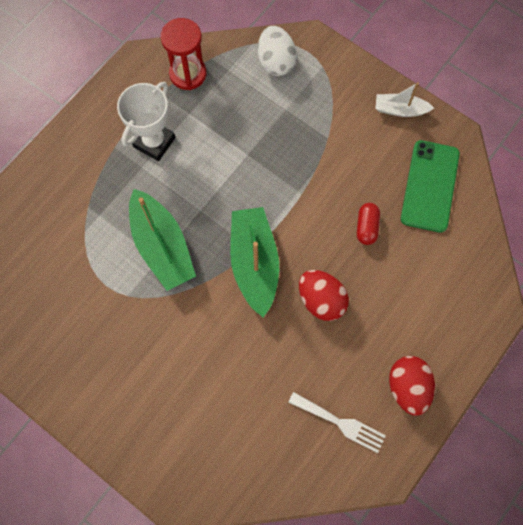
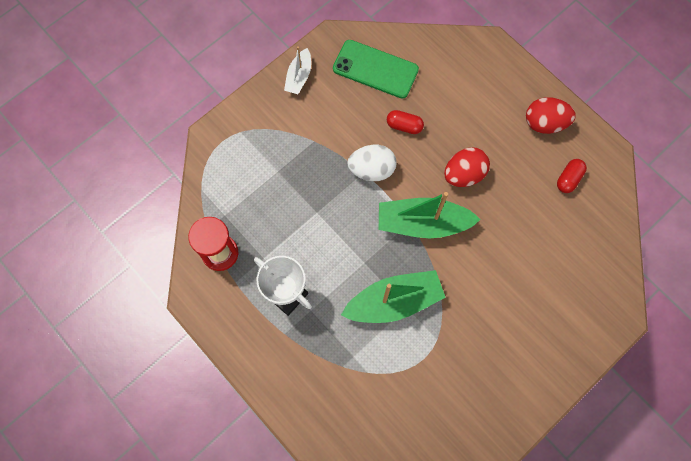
camera: 80 degrees left, 0 degrees up
(276, 62) = (226, 171): white egg -> white egg (371, 170)
(340, 423) = (568, 179): white fork -> red capsule

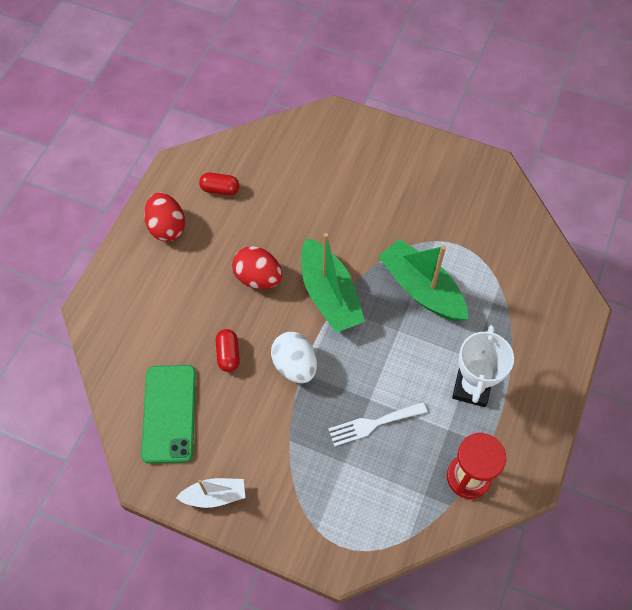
camera: 115 degrees left, 10 degrees down
(296, 205) = (373, 424): none -> white fork

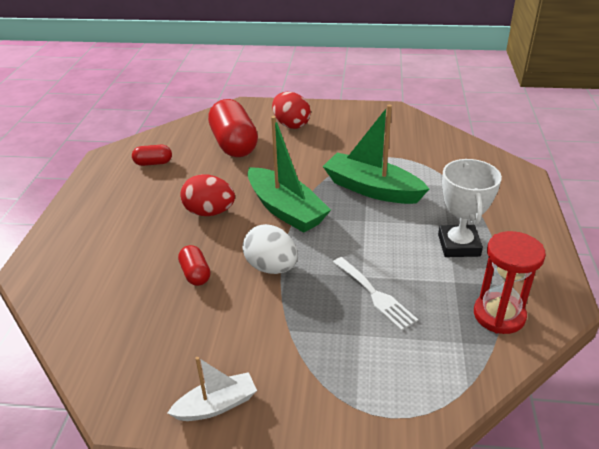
camera: 15 degrees left, 25 degrees down
(167, 227) = (105, 196): red egg -> red egg (291, 125)
(169, 413) = (139, 339): green phone -> none
(306, 181) = (234, 144): none -> red capsule
(373, 424) = (375, 295): white fork -> white fork turned 90 degrees counterclockwise

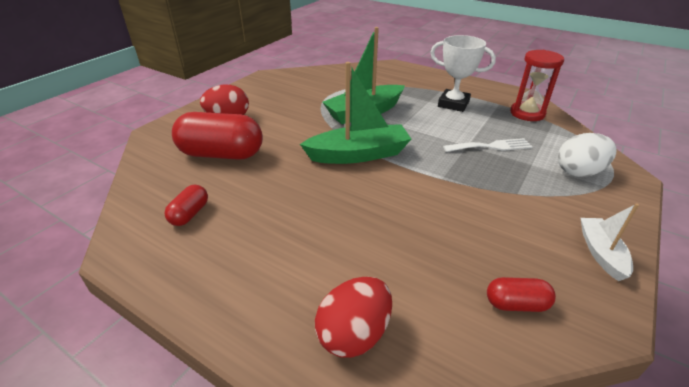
camera: 65 degrees left, 0 degrees up
(195, 274) = (419, 227): red capsule -> red capsule (516, 304)
(209, 212) = (325, 196): red egg -> red egg (354, 334)
(271, 267) = (434, 182): white egg -> white egg (579, 172)

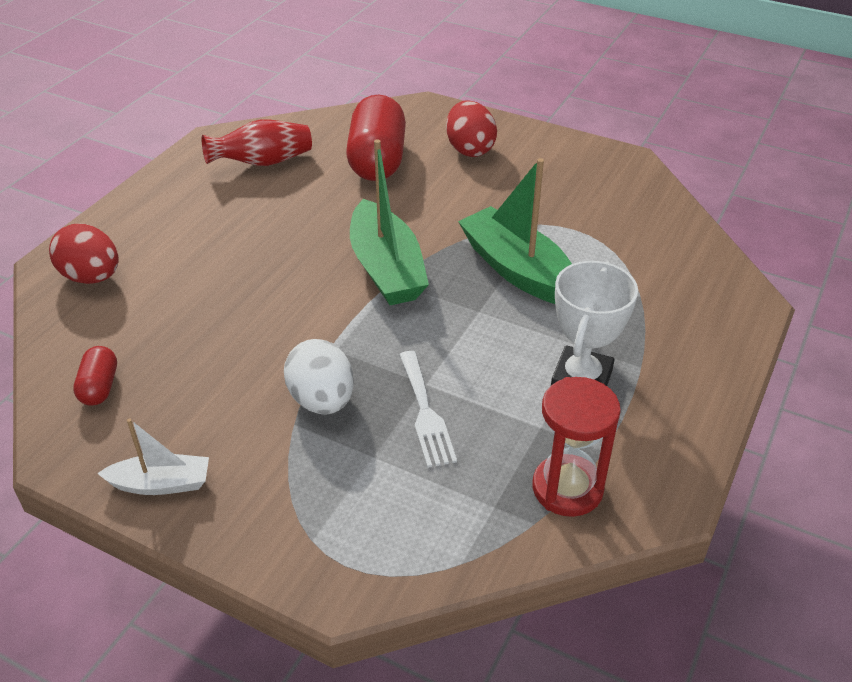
camera: 85 degrees right, 5 degrees up
(189, 214) = (263, 162): red capsule -> red vase
(579, 172) = (352, 515): white egg -> white egg (322, 400)

